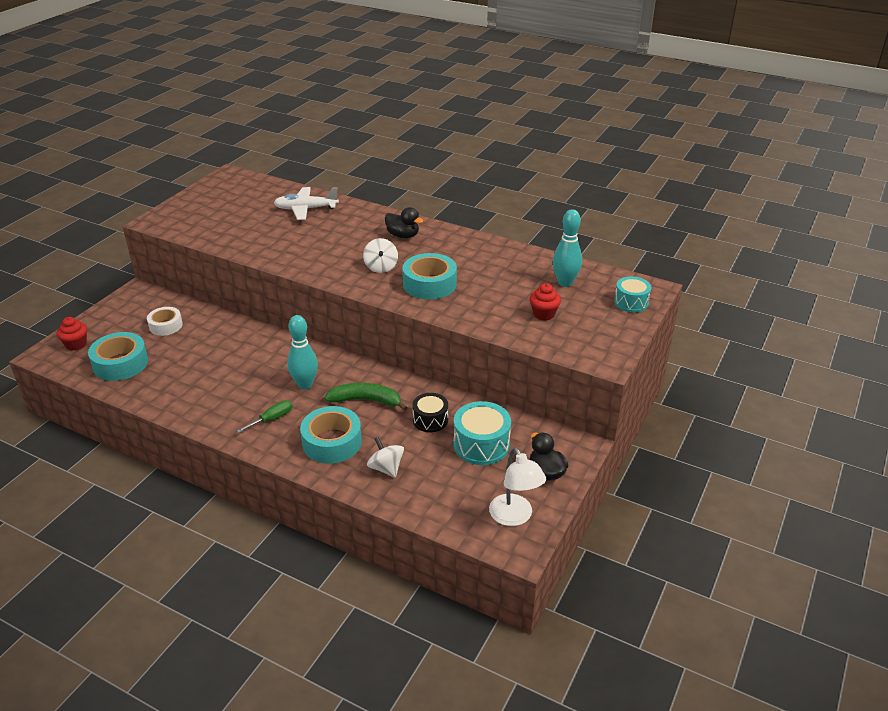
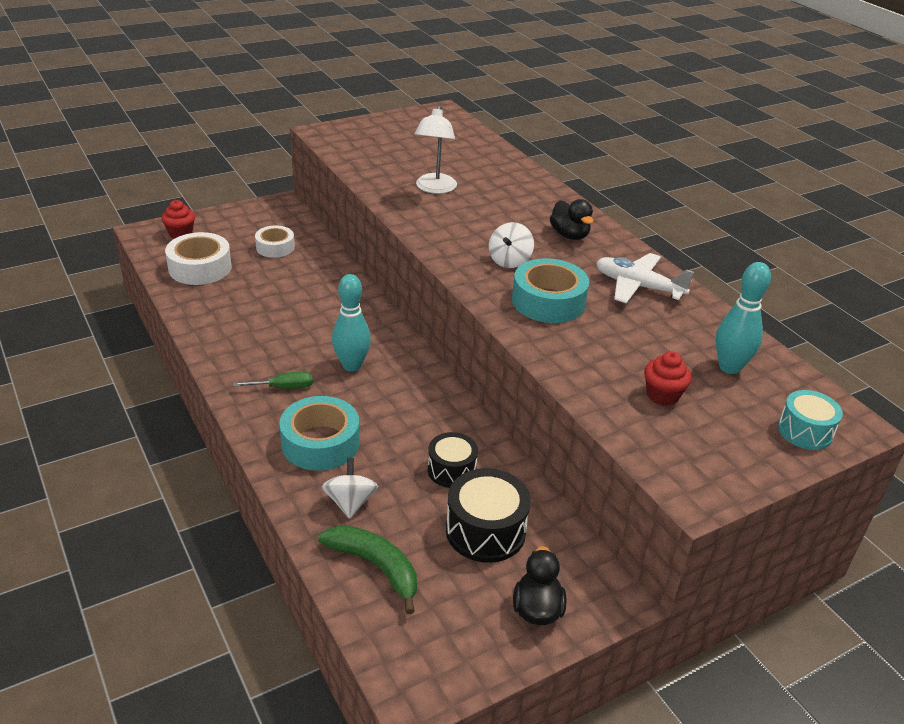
camera: 30 degrees right, 0 degrees up
(120, 363) = (200, 268): turquoise tape -> white tape
(306, 209) = (487, 170): white plane -> white plane (638, 287)
(366, 400) = (399, 413): green banana -> green banana (375, 566)
(481, 445) = (485, 531): turquoise drum -> black drum
(514, 517) = (445, 646): white lamp -> white lamp (434, 188)

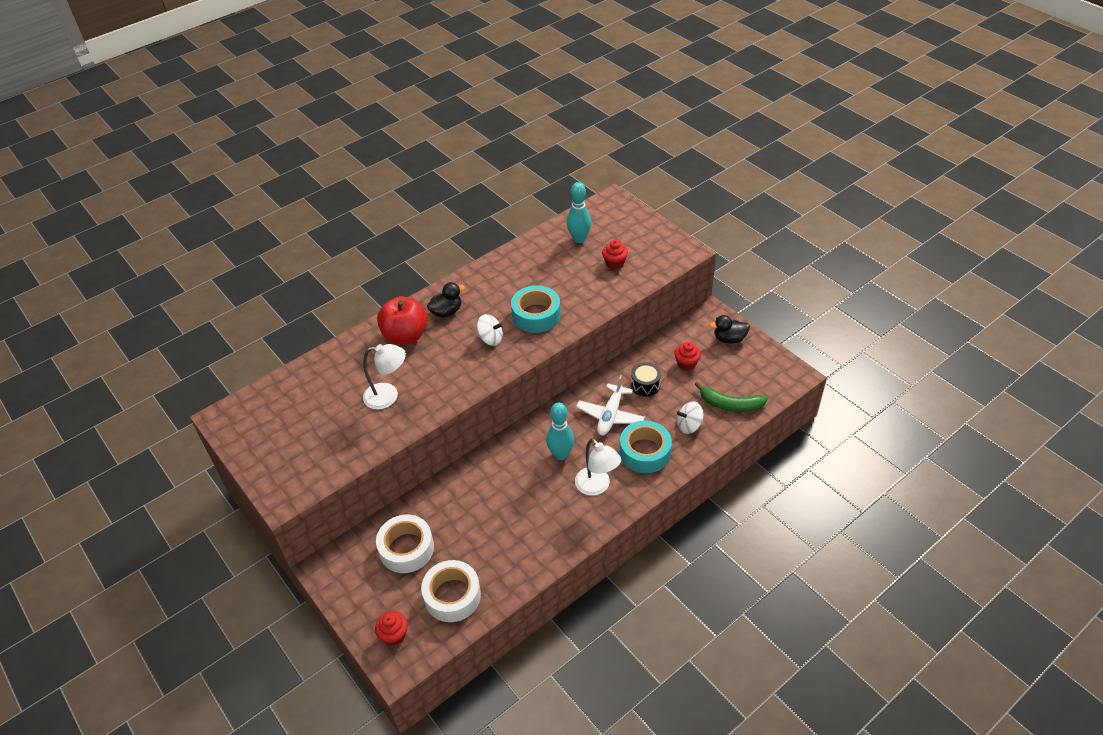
camera: 95 degrees left, 10 degrees up
(275, 247) = (406, 549): white tape -> white tape, size x1.55
(284, 387) = (597, 486): green screwdriver -> white lamp
(375, 566) = (730, 404): green banana -> green banana turned 105 degrees counterclockwise
(485, 531) = (686, 364): black drum -> red cupcake
(531, 205) = (405, 336): none -> red apple
(638, 287) = (505, 276): white plane -> white plane (610, 415)
(805, 431) = (624, 215): turquoise drum -> none

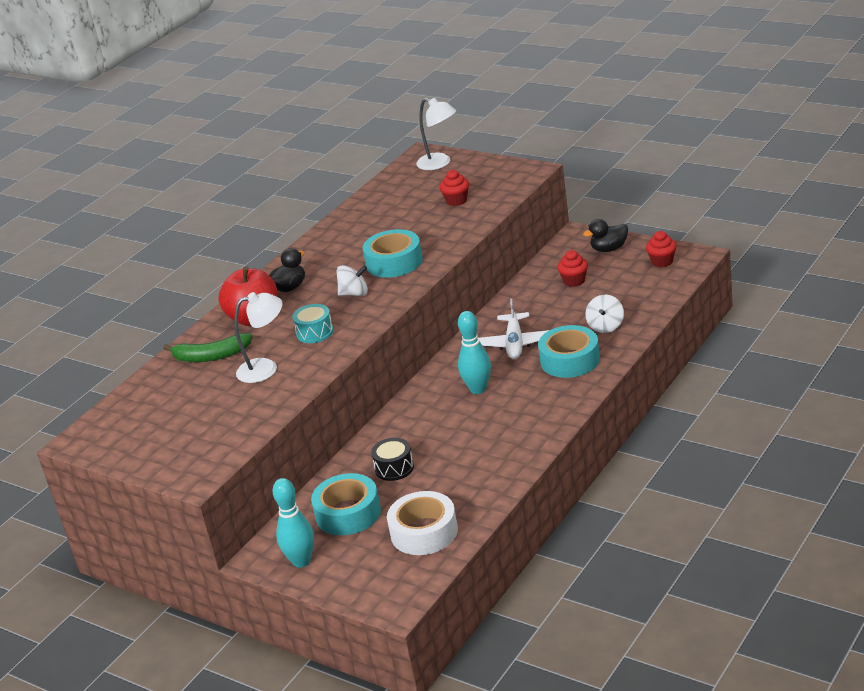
camera: 15 degrees left, 15 degrees down
(394, 635) = (377, 582): red cupcake -> red cupcake (662, 262)
(406, 549) = (348, 513): white tape -> turquoise tape
(442, 371) = (315, 332): none -> turquoise drum
(579, 239) = (404, 193): turquoise bowling pin -> turquoise bowling pin (301, 561)
(597, 486) = (533, 401): white lamp -> white lamp (440, 163)
(645, 385) = (539, 309): black drum -> black drum (394, 468)
(689, 425) = (605, 326): white spinning top -> white spinning top turned 45 degrees counterclockwise
(730, 404) = (640, 298): green banana -> green banana (211, 356)

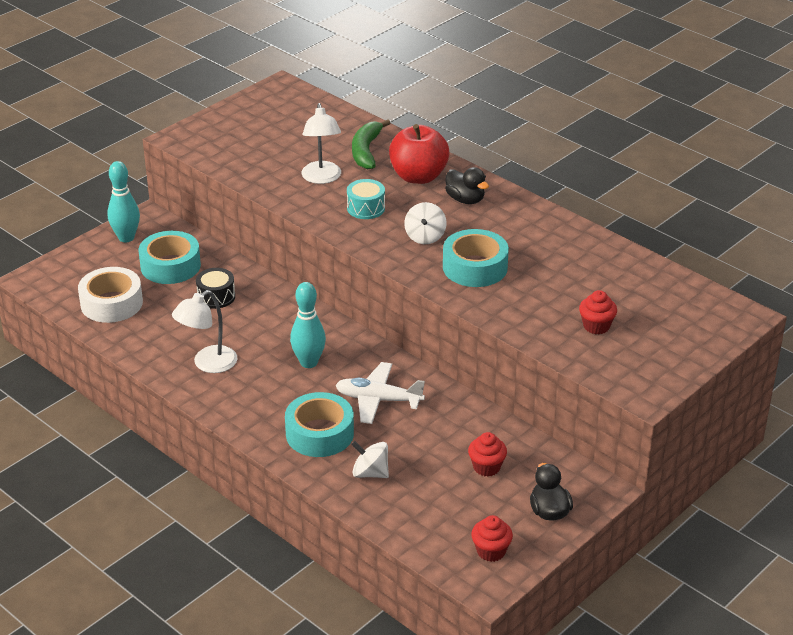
camera: 95 degrees right, 5 degrees up
(440, 163) = (707, 326): white lamp -> white lamp (208, 364)

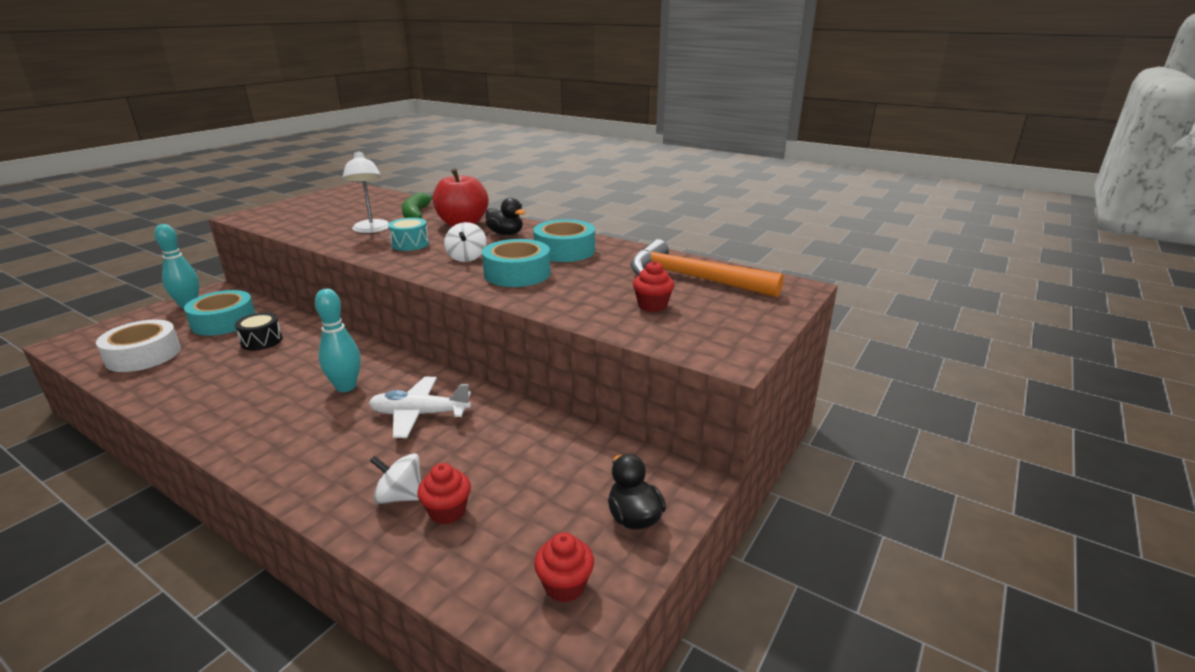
camera: 10 degrees left, 10 degrees down
(208, 364) = (228, 399): white lamp -> none
(319, 433) = (343, 457): turquoise tape -> turquoise tape (564, 250)
(486, 467) = (548, 472): red cupcake -> red cupcake (447, 511)
(646, 292) = (693, 278): none -> orange hammer

